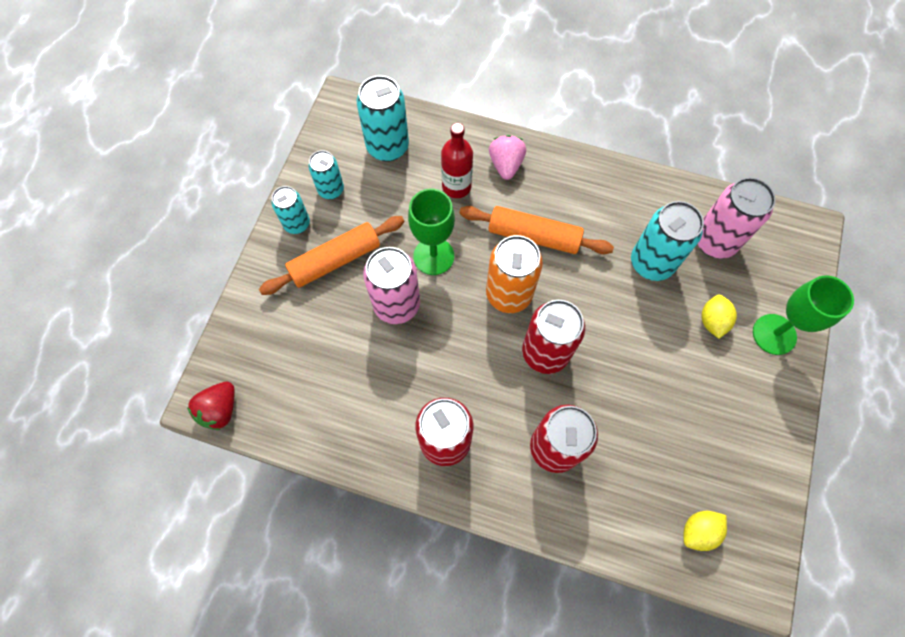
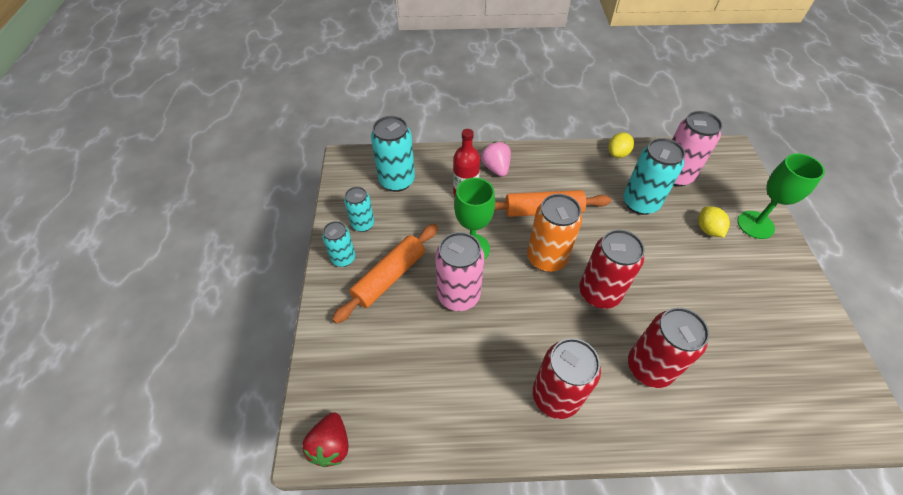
camera: 20 degrees left, 15 degrees down
(698, 531) = (801, 393): yellow lemon -> yellow lemon (617, 153)

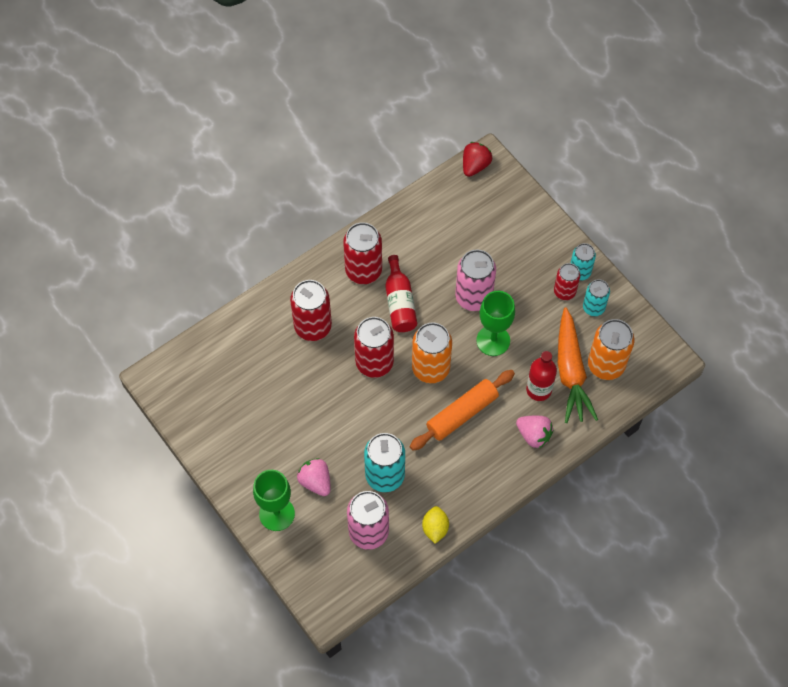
camera: 145 degrees right, 10 degrees up
(331, 445) = (475, 165): red strawberry -> red strawberry turned 60 degrees clockwise
(373, 250) = (564, 292): none -> red can
(389, 277) = (533, 280): orange rolling pin -> none
(397, 181) = (606, 365): turquoise can -> orange can
(428, 191) = (571, 372): none -> orange carrot
(537, 335) = (399, 303): none -> red bottle
(708, 229) = (315, 481): yellow lemon -> pink strawberry

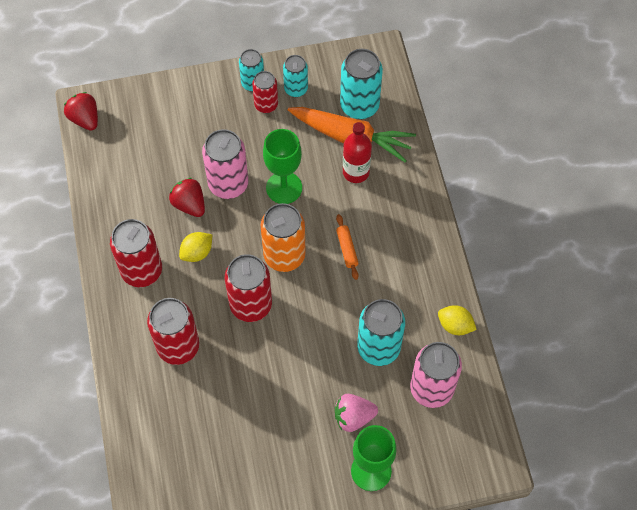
camera: 65 degrees left, 0 degrees up
(399, 303) = (197, 253): red bottle -> yellow lemon
(439, 277) = (189, 204): none -> red strawberry
(462, 413) = (347, 249): orange rolling pin -> orange rolling pin, size x0.51
(534, 435) = (400, 197): pink strawberry -> none
(606, 365) = (359, 106): orange can -> turquoise can

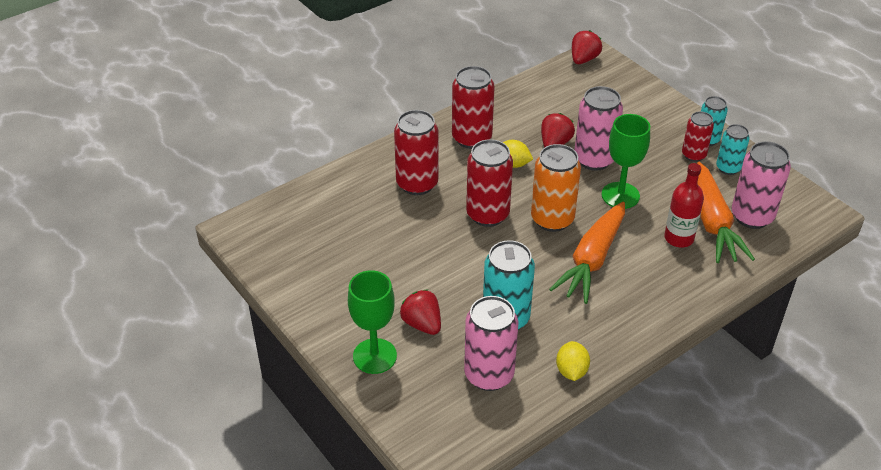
camera: 65 degrees right, 20 degrees down
(347, 249) = (592, 259): orange rolling pin -> orange carrot
(353, 417) = (422, 324): pink strawberry -> red strawberry
(359, 106) = (752, 216): turquoise can -> pink can

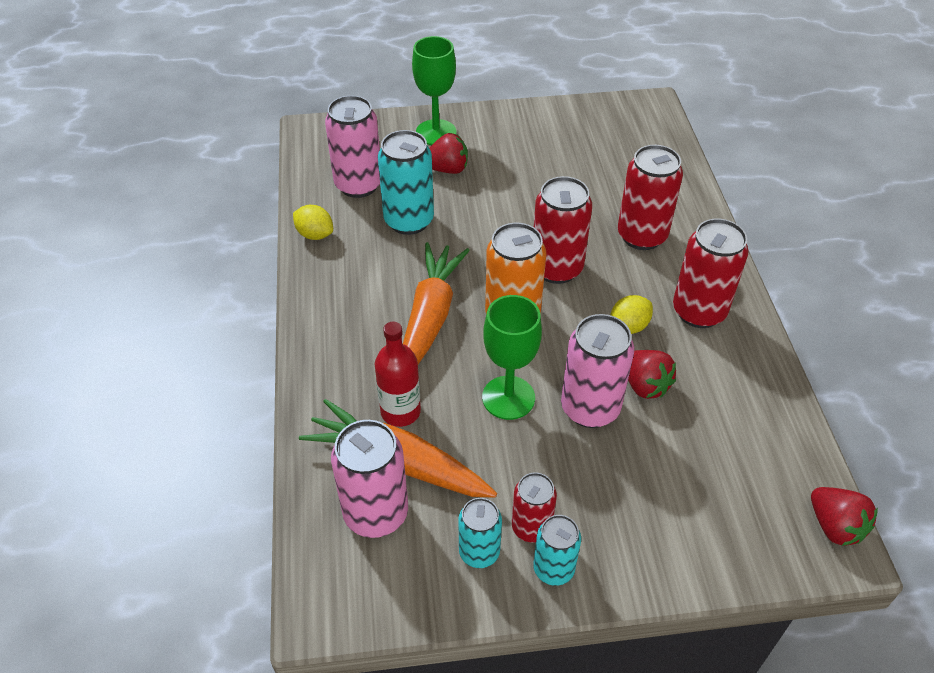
camera: 120 degrees right, 5 degrees up
(592, 259) = (429, 317): orange carrot -> orange carrot turned 45 degrees clockwise

